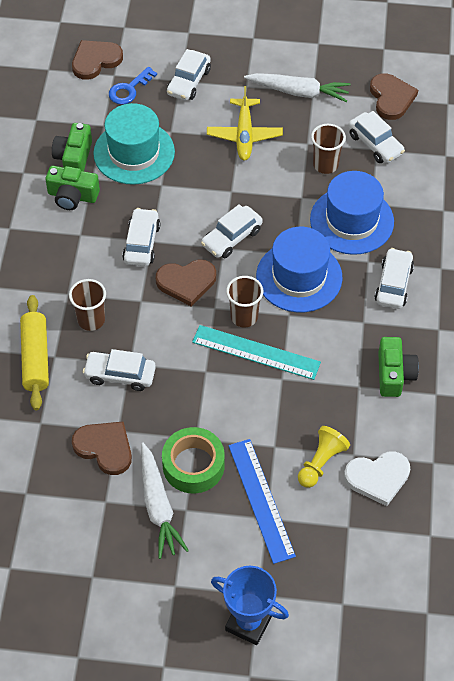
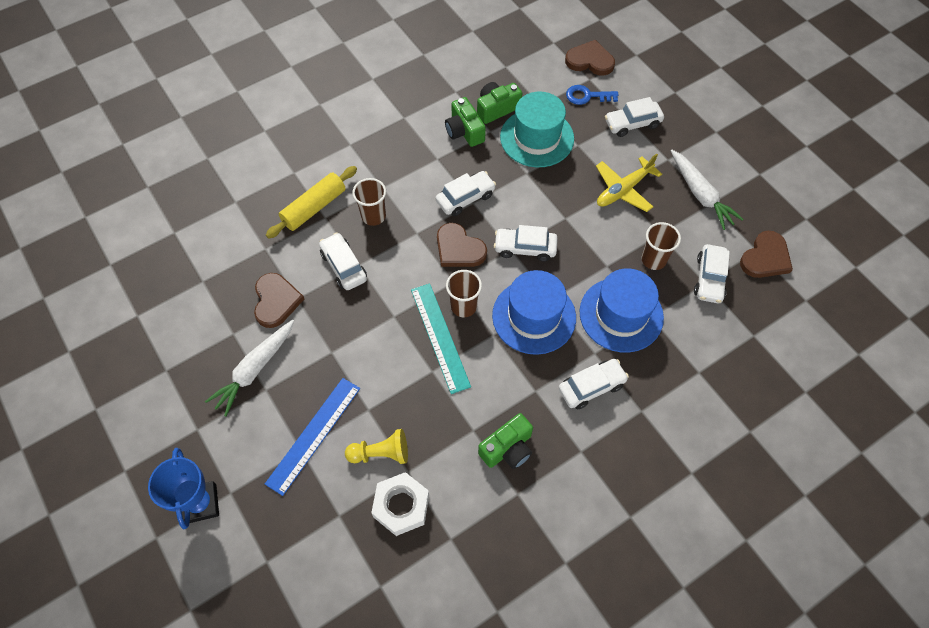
camera: 50 degrees right, 5 degrees up
(193, 465) = (307, 367): green tape -> none
(378, 478) = (401, 506): white heart -> white nut

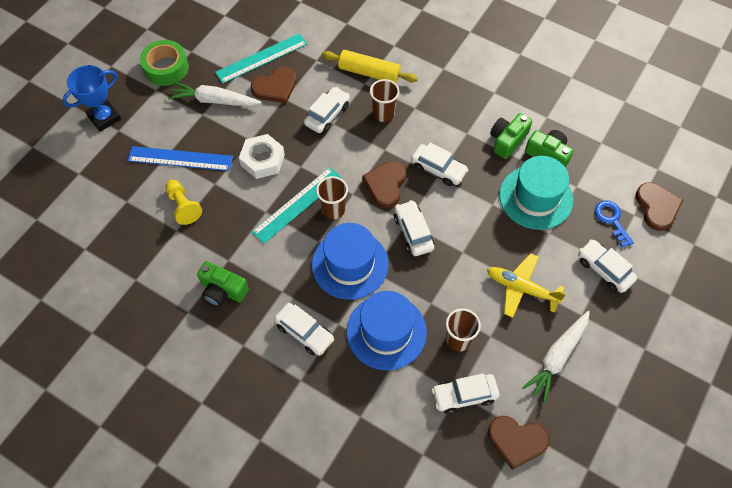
camera: 65 degrees right, 0 degrees up
(172, 406) = (166, 68): none -> green tape
(226, 300) = (261, 58): none -> turquoise ruler
(401, 506) = (148, 237): white nut -> white nut (262, 160)

